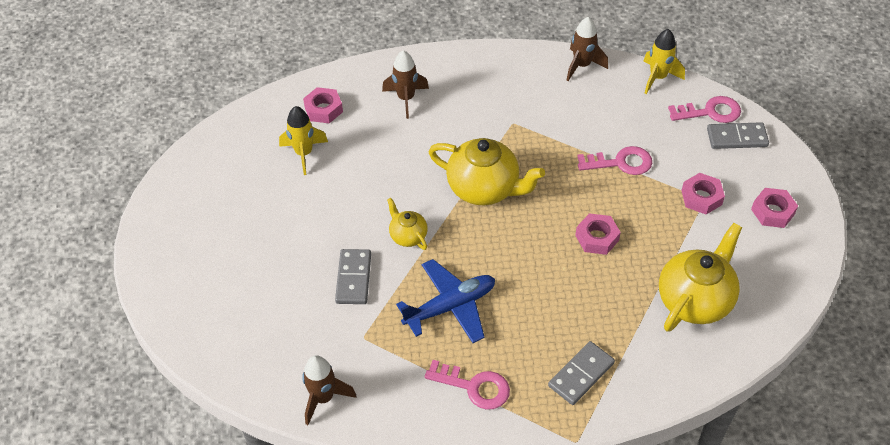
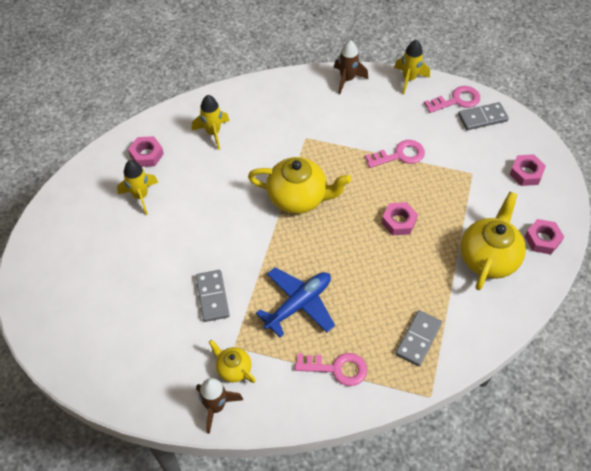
camera: 15 degrees left, 5 degrees up
(406, 98) = (213, 133): brown rocket -> yellow rocket
(408, 236) = (247, 251): yellow teapot -> yellow teapot (233, 368)
(701, 197) = (469, 172): pink nut -> pink nut (542, 239)

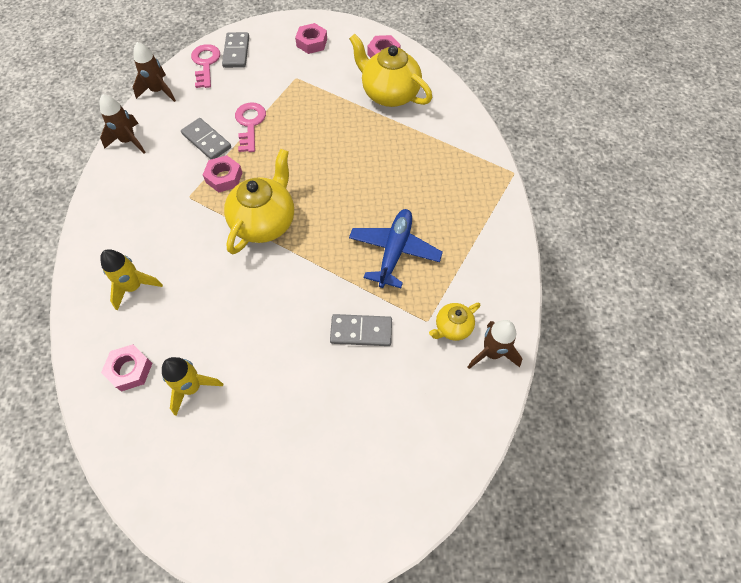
camera: 75 degrees left, 5 degrees up
(298, 304) = (394, 251): blue plane -> blue plane turned 45 degrees clockwise
(337, 368) = (472, 236): pink key -> none
(399, 221) = (327, 146): pink nut -> pink nut (224, 177)
(409, 79) = (158, 91): yellow rocket -> brown rocket
(418, 339) = (456, 166): grey domino -> grey domino (206, 141)

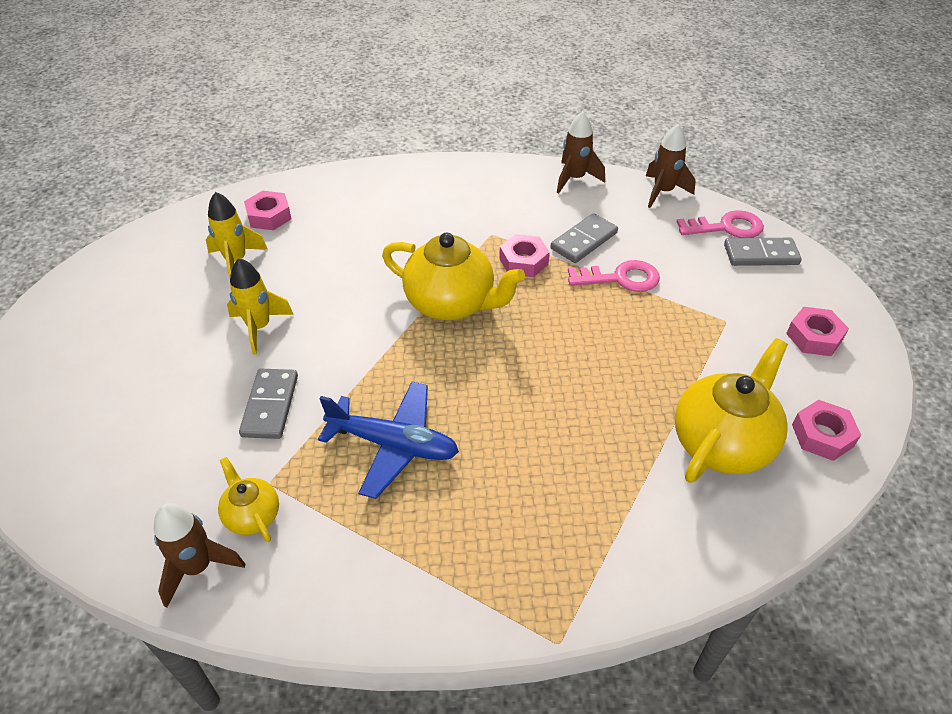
camera: 90 degrees right, 15 degrees down
(134, 287) = (368, 207): yellow rocket -> yellow rocket (259, 327)

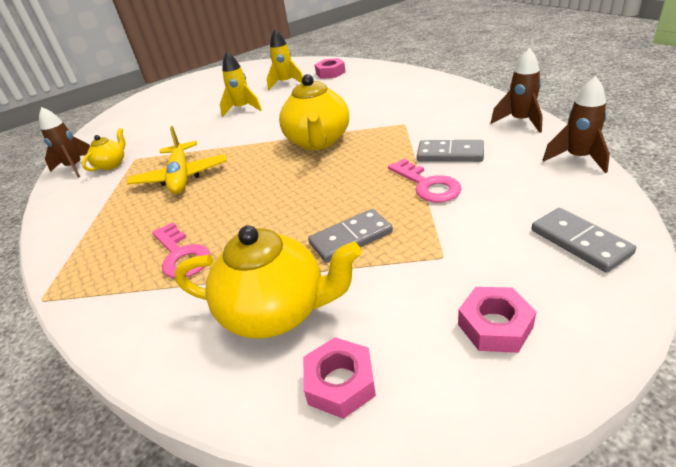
camera: 65 degrees right, 10 degrees down
(270, 406) = (188, 136): grey domino -> grey domino (351, 238)
(393, 445) = (181, 177): blue plane -> yellow plane
(523, 261) = (392, 144): pink nut -> none
(726, 227) = (587, 207): pink key -> pink key (181, 255)

